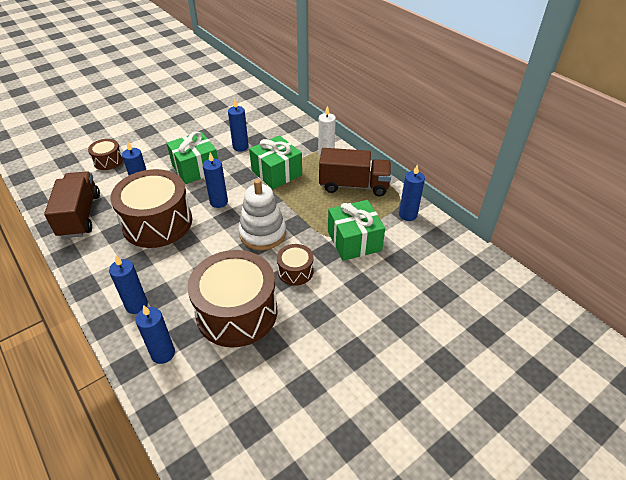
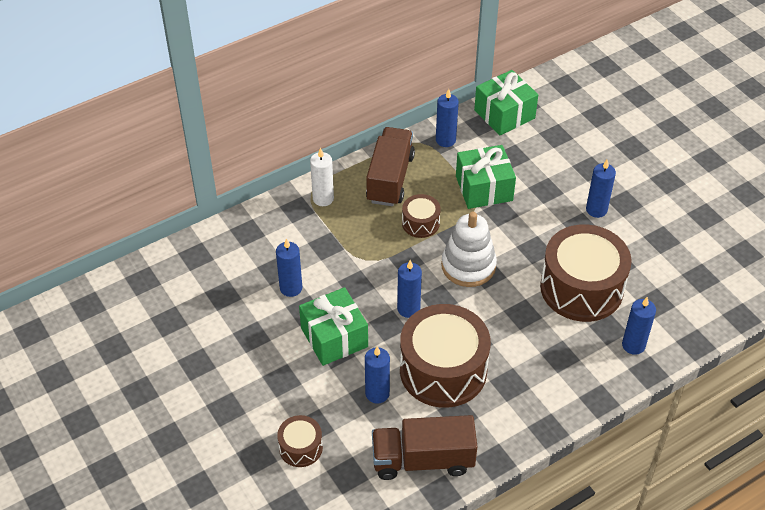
camera: 85 degrees left, 5 degrees up
(136, 305) = (574, 375): blue candle -> blue candle (596, 210)
(276, 173) = (356, 250): green gift -> green gift (504, 114)
(295, 271) = (527, 239): brown drum -> brown drum (420, 223)

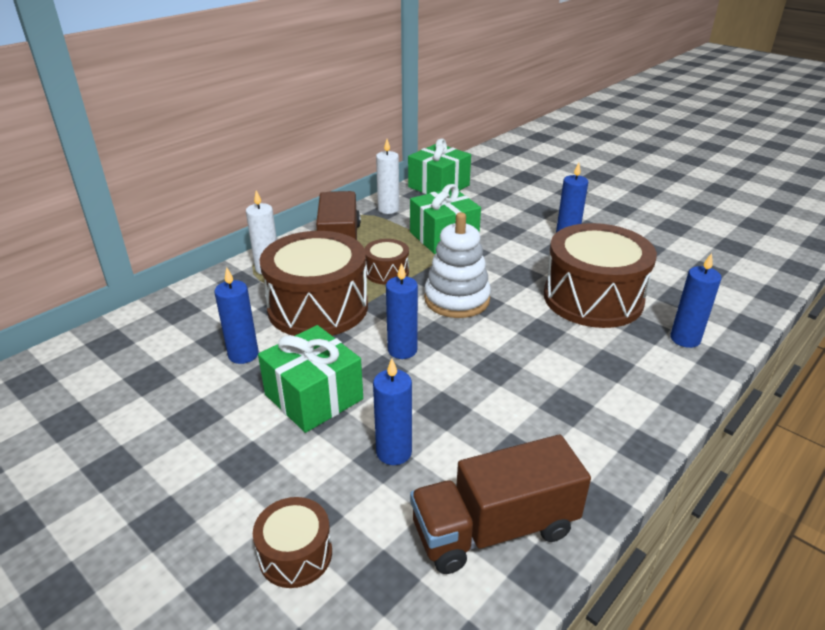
camera: 15 degrees left, 15 degrees down
(443, 370) = (473, 406): brown drum -> brown drum (318, 307)
(445, 140) = (388, 209): blue candle -> white candle

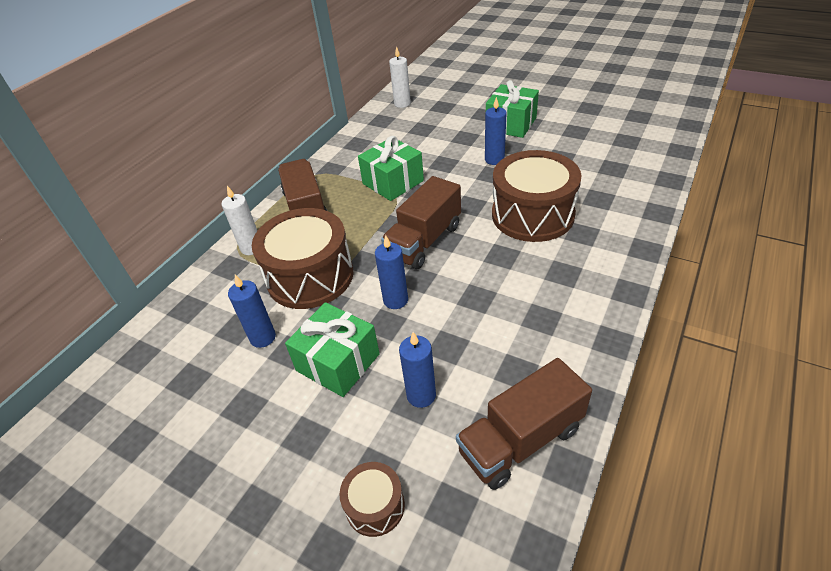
camera: 10 degrees left, 10 degrees up
(387, 272) = (357, 228): brown drum -> none
(388, 209) = (336, 164): white candle -> white candle (402, 104)
(438, 186) = (371, 131): green gift -> green gift (511, 124)
(457, 299) = (424, 241): white stacking toy -> brown truck
(685, 339) = (613, 236): blue candle -> none

